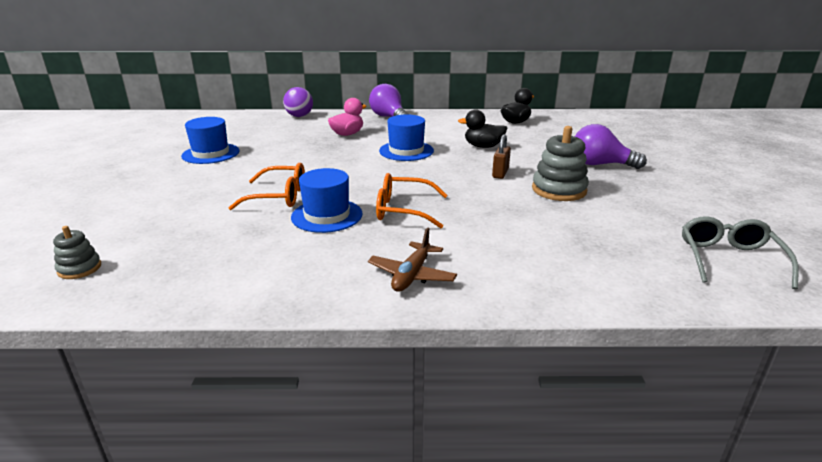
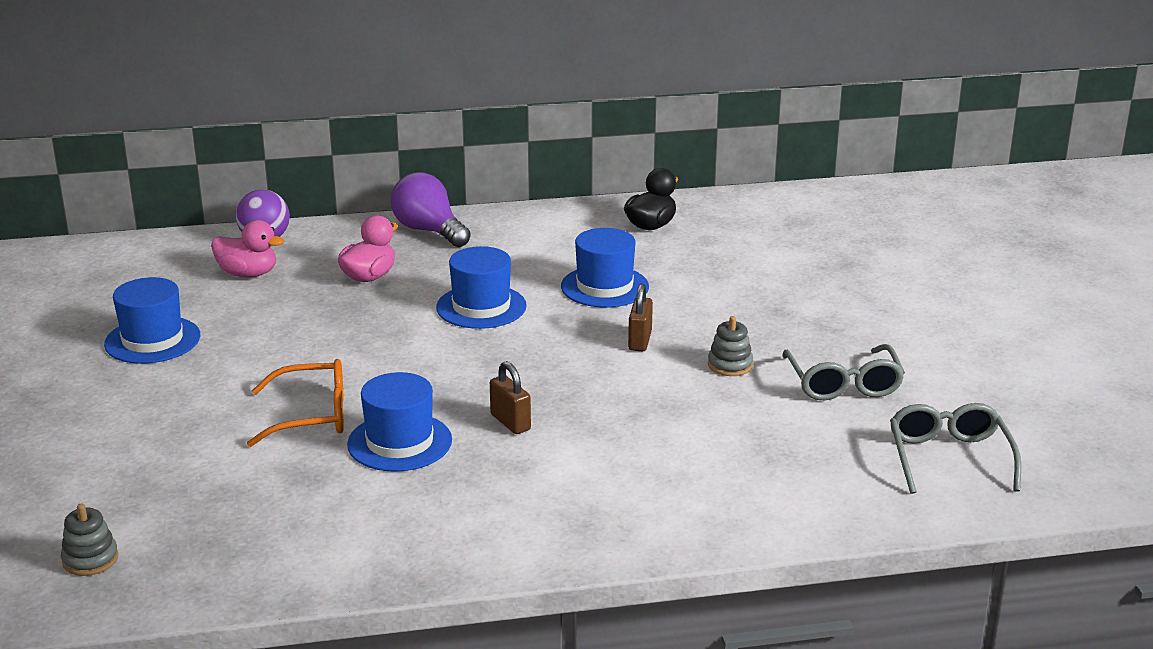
camera: 10 degrees left, 0 degrees up
(282, 129) = (248, 274): none -> pink duck
(404, 210) = (510, 422): orange glasses -> brown padlock
(412, 275) = (548, 521): brown plane -> none
(483, 146) = (604, 287): black duck -> blue hat
(559, 190) = (730, 365): grey stacking toy -> grey stacking toy, size x0.56
(600, 164) = (790, 310): purple light bulb -> none
(639, 206) = (843, 383): none -> grey glasses

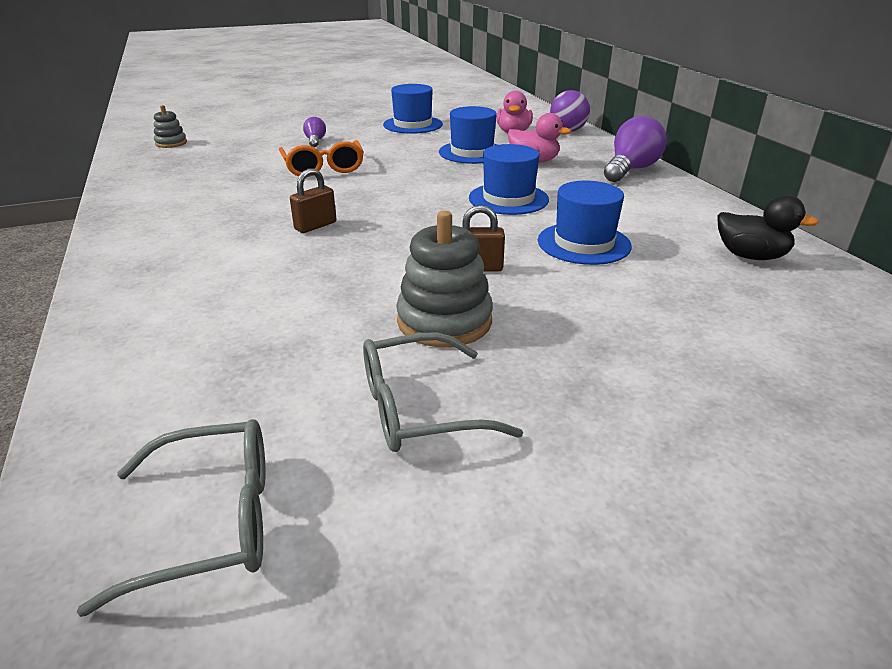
camera: 80 degrees right, 5 degrees up
(179, 421) = (315, 141): none -> purple light bulb
(399, 442) = (286, 194): blue hat -> blue hat (472, 152)
(730, 365) = (444, 321): grey stacking toy -> grey stacking toy, size x1.79

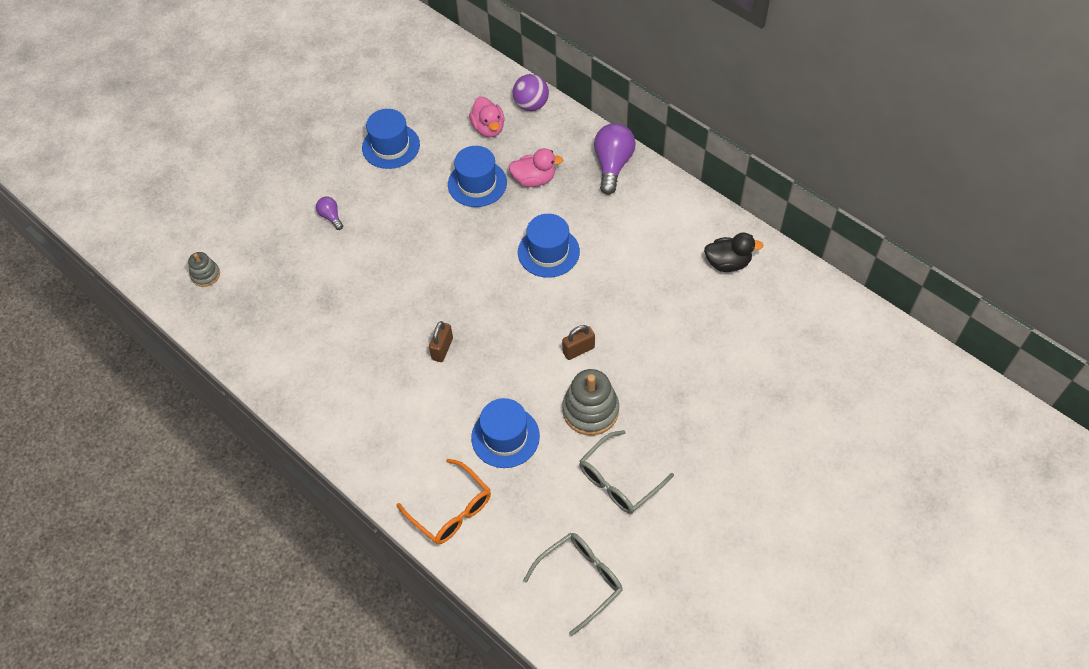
camera: 25 degrees left, 25 degrees up
(323, 168) = (378, 262): orange glasses -> orange glasses (450, 509)
(583, 243) = (626, 292): blue hat -> blue hat (505, 437)

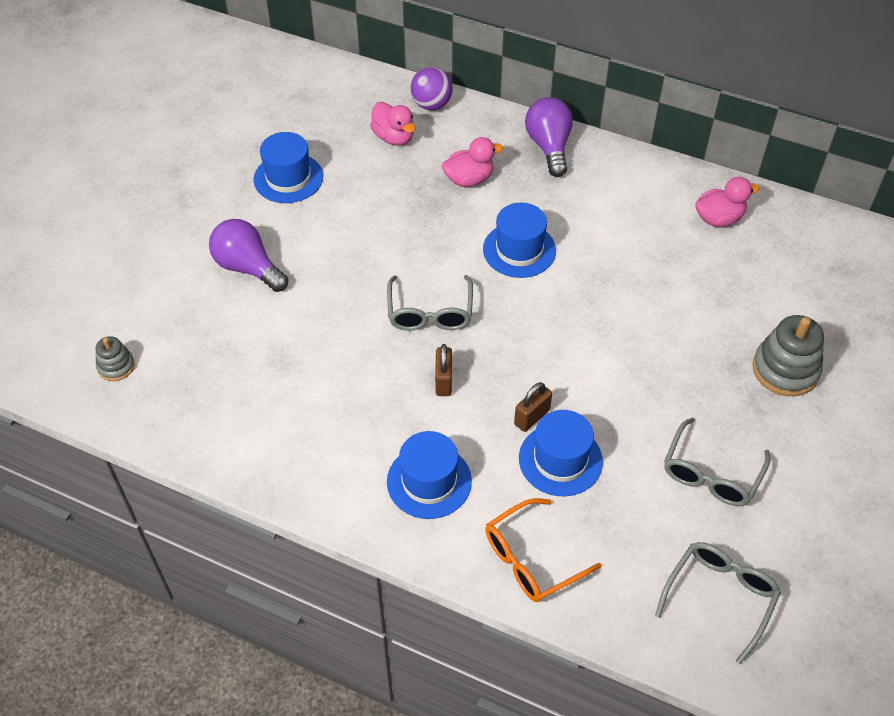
camera: 20 degrees left, 5 degrees down
(331, 217) = (248, 267): purple light bulb -> purple light bulb, size x1.98
(450, 509) = (532, 558): orange glasses -> orange glasses turned 120 degrees clockwise
(455, 288) = (430, 312): none -> grey glasses
(477, 183) = (406, 196): blue hat -> blue hat (429, 481)
(578, 350) = (600, 345): brown padlock -> brown padlock (532, 417)
(590, 410) = (644, 406): grey stacking toy -> grey stacking toy (785, 370)
(728, 263) = (719, 218): black duck -> pink duck

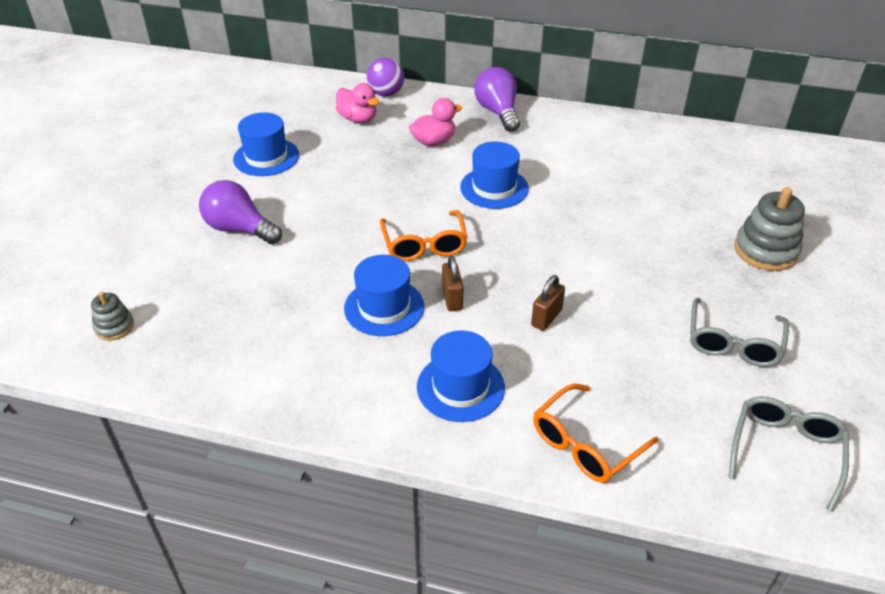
camera: 10 degrees left, 10 degrees down
(430, 312) = (424, 244): grey glasses -> orange glasses
(560, 460) = (585, 350): blue hat -> blue hat (384, 307)
(719, 218) = (662, 147): pink duck -> none

